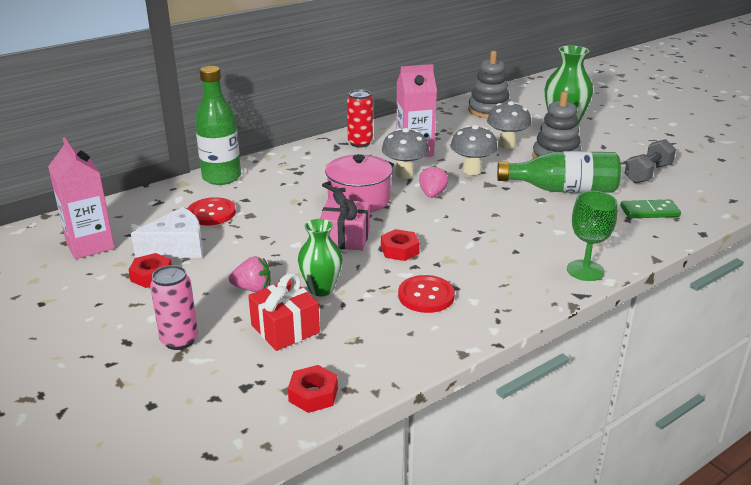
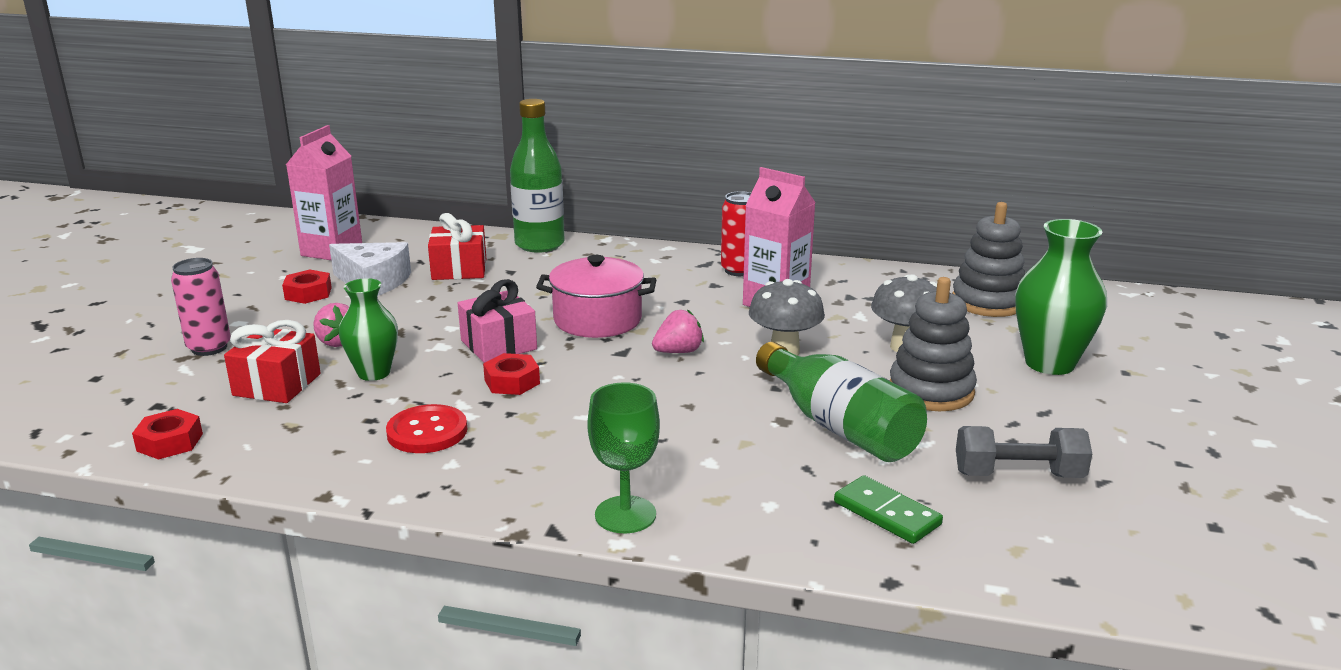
camera: 50 degrees right, 5 degrees down
(211, 213) = (459, 269): red button -> red gift
(404, 174) = (703, 319): grey mushroom -> none

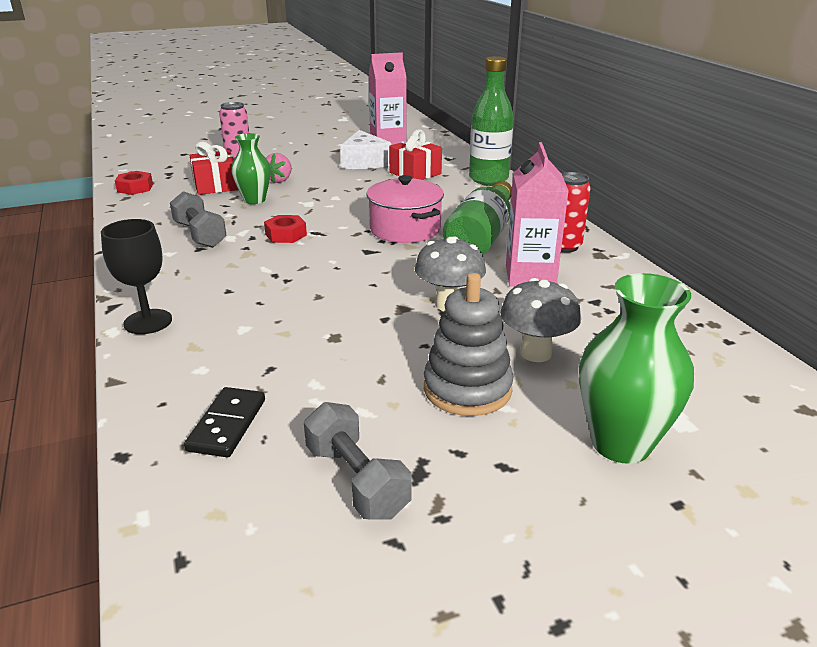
camera: 55 degrees right, 5 degrees up
(308, 293) = (328, 155): red nut -> none
(427, 432) = (200, 235): red button -> grey dumbbell
(498, 345) = (329, 215): pink gift -> none
(625, 515) = (148, 322): green goblet -> black goblet
(678, 352) = (394, 268): pink strawberry -> none
(839, 427) = (350, 363): green bottle -> green bottle (482, 237)
(886, 513) = (227, 425): green domino -> black domino
(988, 302) = (706, 371): grey stacking toy -> none

